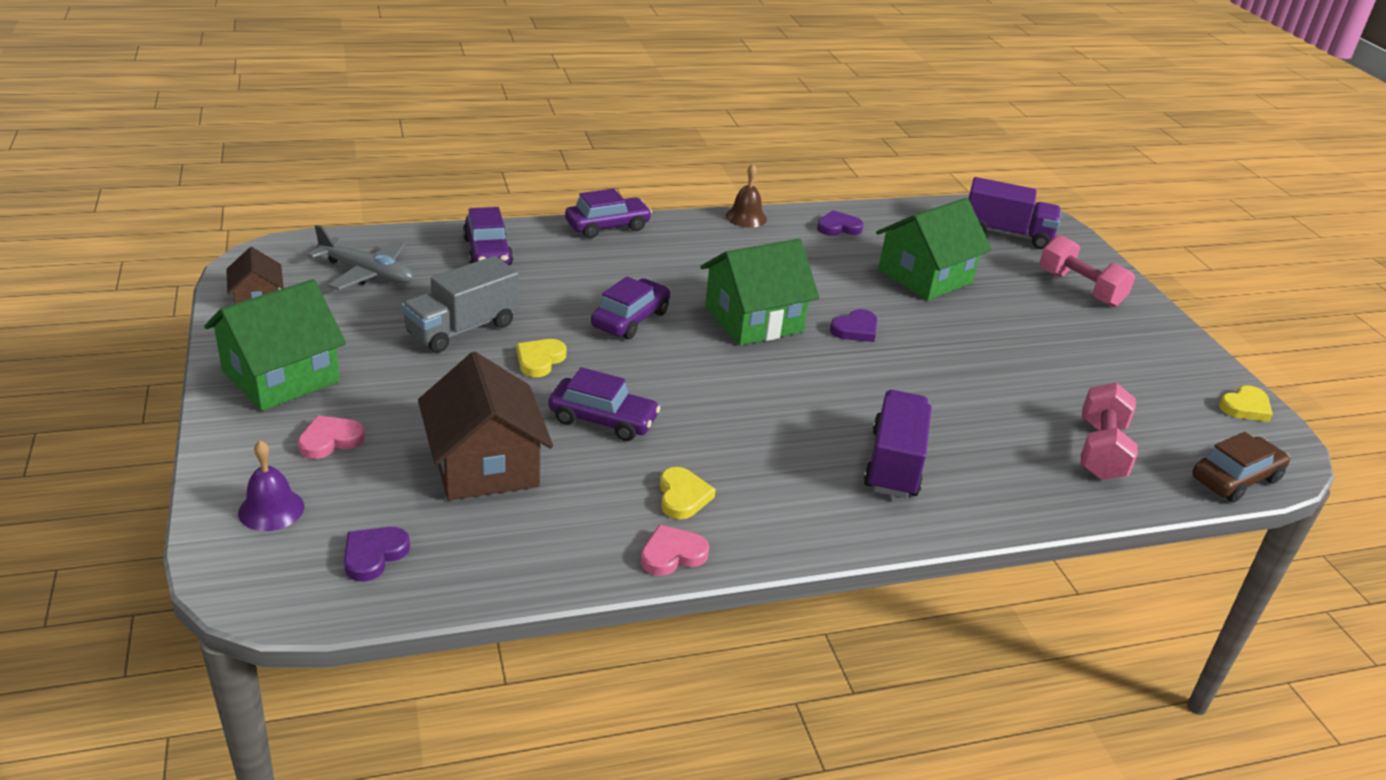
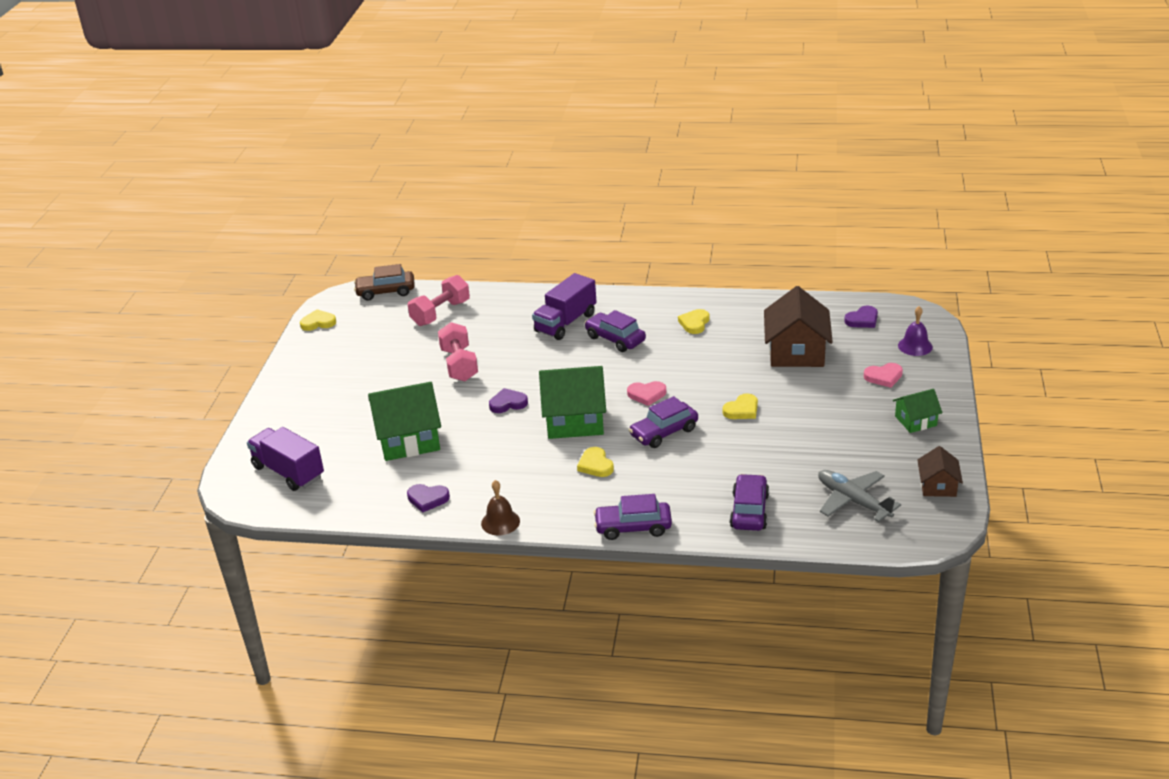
camera: 150 degrees left, 0 degrees up
(281, 376) = (915, 421): green house -> green house, size x0.54
(462, 329) = (788, 440): grey truck -> none
(603, 420) = (718, 367): purple car -> purple car (615, 339)
(672, 554) = (715, 301): pink heart -> pink heart (647, 394)
(689, 275) = (595, 465): none -> yellow heart
(1080, 289) = (301, 413): pink dumbbell -> pink dumbbell (459, 365)

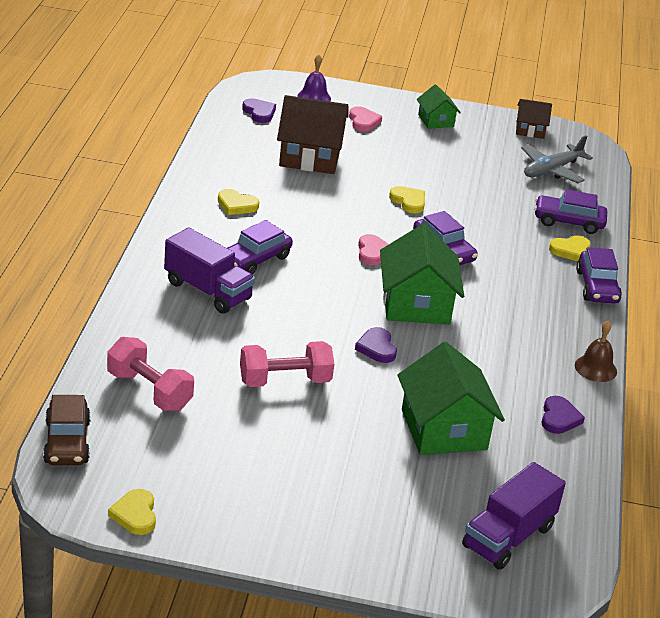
camera: 95 degrees left, 0 degrees up
(595, 465) = (498, 298): yellow heart -> yellow heart (570, 250)

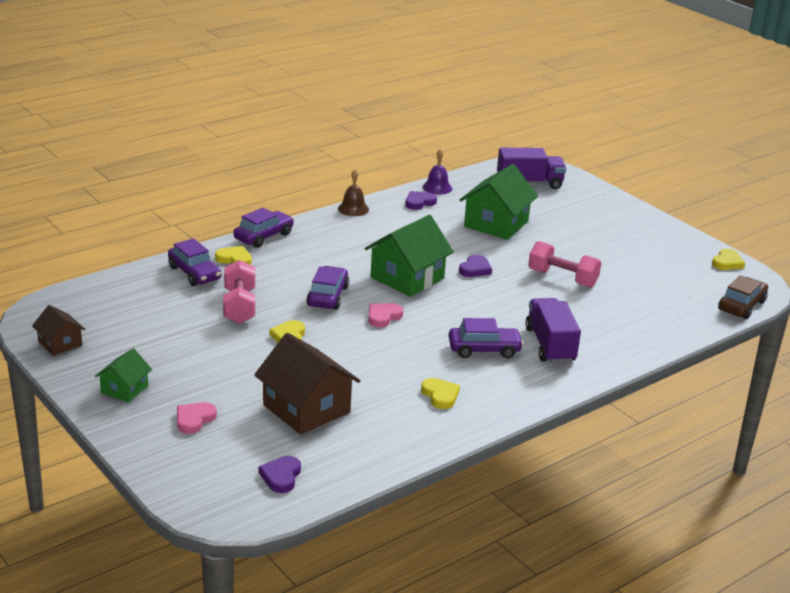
camera: 135 degrees left, 5 degrees down
(149, 391) = (661, 308): pink dumbbell -> pink dumbbell (239, 306)
(314, 97) = (193, 469): purple bell -> purple bell (437, 187)
(551, 170) = (122, 308): grey plane -> none

